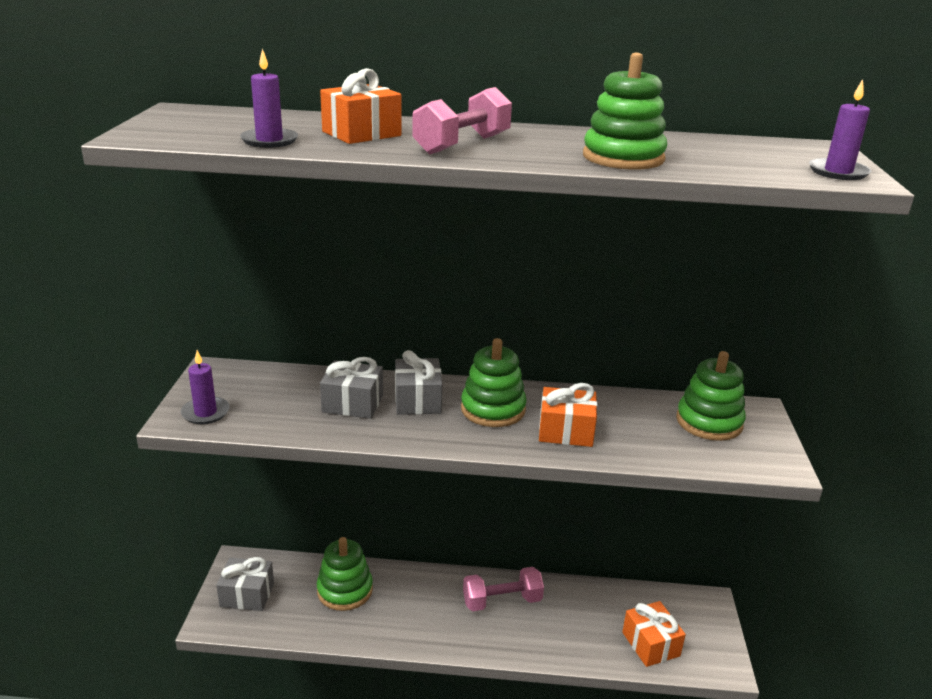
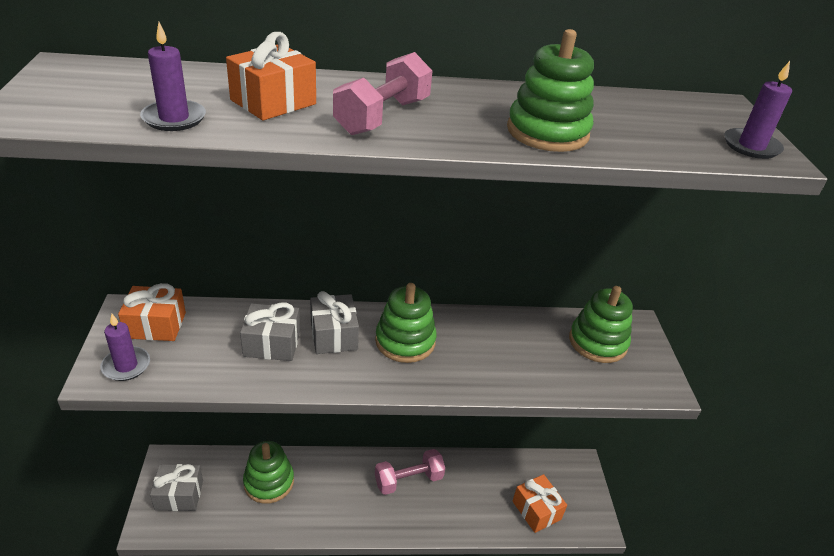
camera: 10 degrees left, 10 degrees up
(566, 431) = (474, 362): orange gift -> orange gift (156, 325)

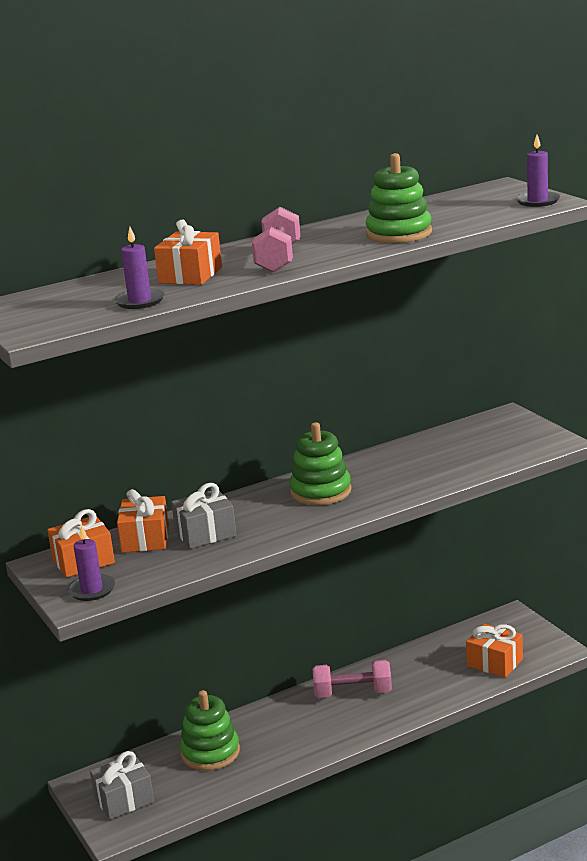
camera: 20 degrees left, 15 degrees down
(223, 324) = (145, 539): none -> orange gift
(334, 335) = (254, 510): grey gift -> none
(408, 480) = (353, 693): pink dumbbell -> pink dumbbell turned 45 degrees clockwise
(597, 342) = (483, 436): green stacking toy -> none

